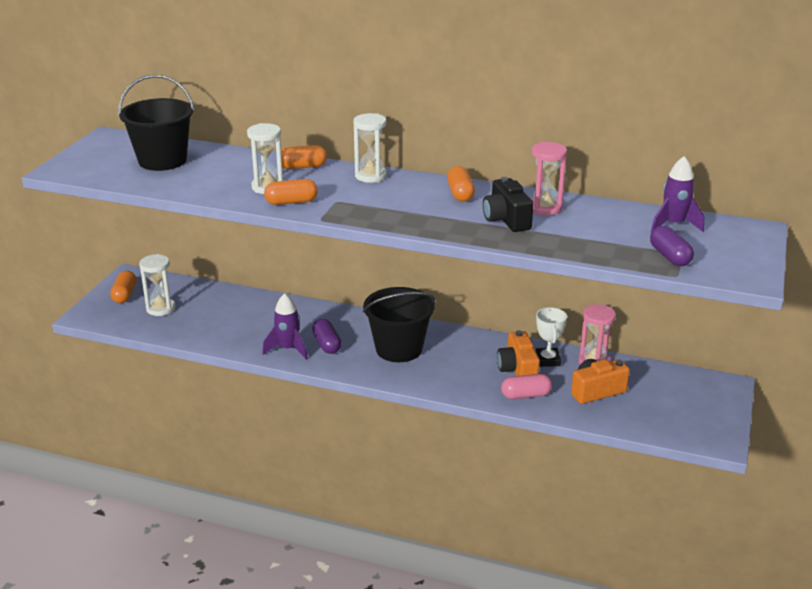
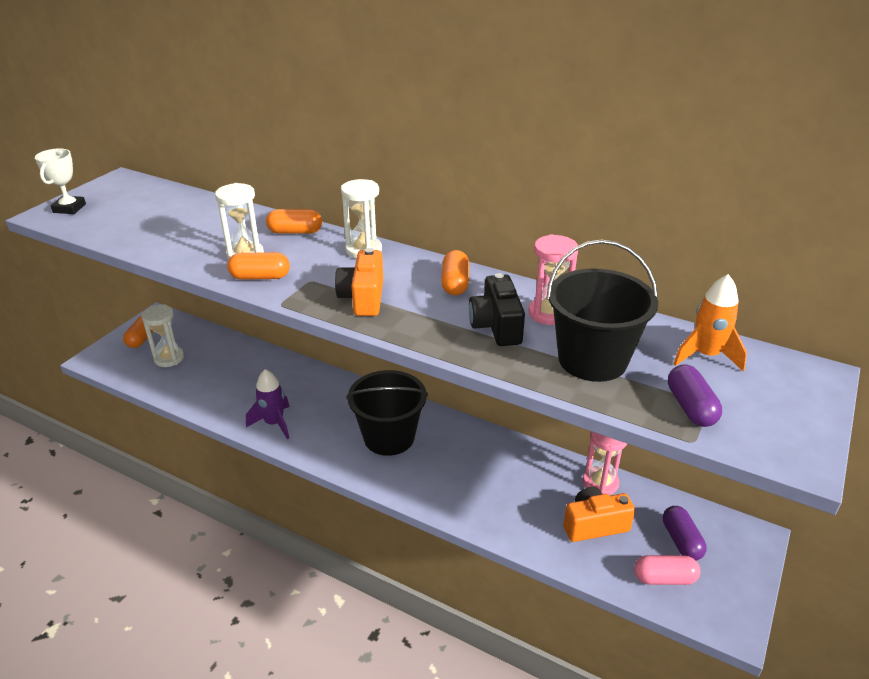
camera: 10 degrees right, 5 degrees up
(162, 160) = (155, 212): black bucket -> black bucket (592, 360)
(327, 344) = (316, 422): purple capsule -> purple capsule (681, 541)
(518, 370) = (511, 482): orange camera -> orange camera (363, 298)
(526, 395) = (511, 520): pink capsule -> pink capsule (664, 578)
(547, 360) = (548, 473): white trophy -> white trophy (69, 208)
(673, 225) = (706, 356): purple rocket -> orange rocket

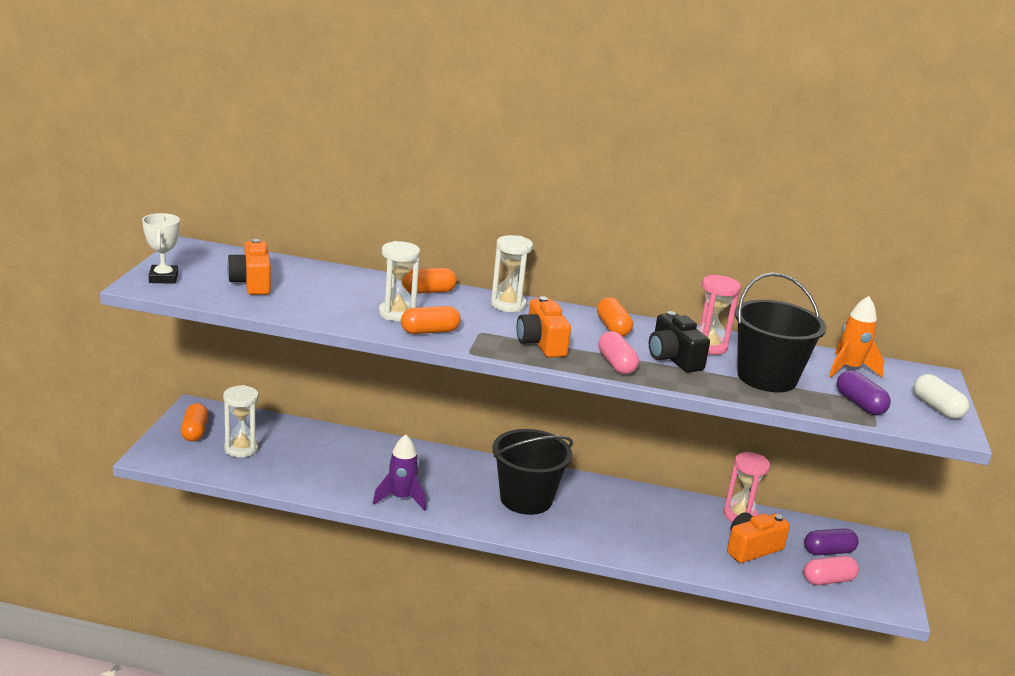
camera: 20 degrees left, 10 degrees down
(140, 216) = (252, 283): none -> orange camera
(426, 329) = (616, 364): none -> pink capsule
(681, 541) = (828, 551): purple capsule -> purple capsule turned 75 degrees counterclockwise
(795, 422) = (937, 408): none -> white capsule

